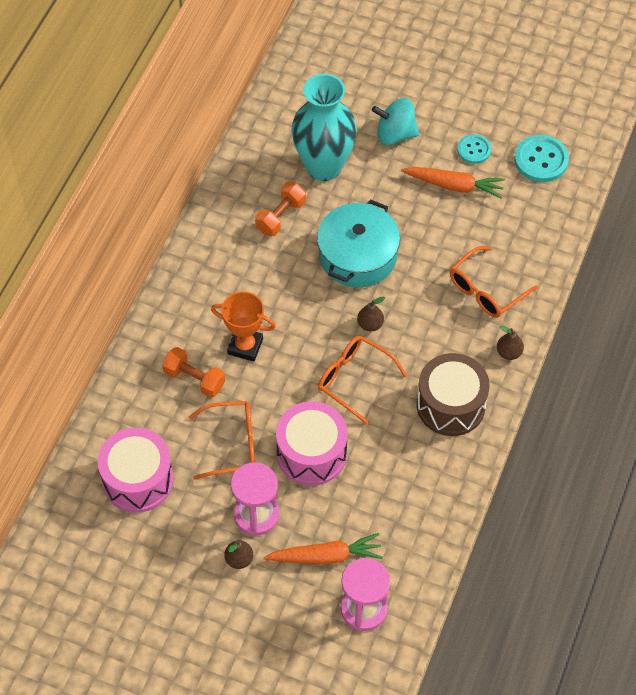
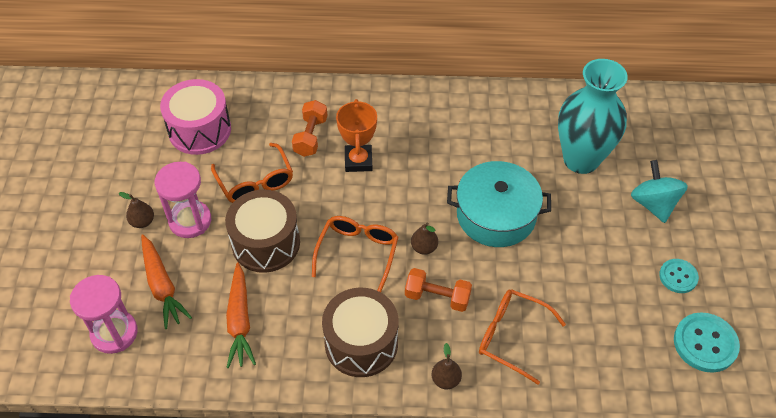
camera: 70 degrees right, 5 degrees down
(280, 216) = (507, 144): orange dumbbell -> orange dumbbell (437, 297)
(311, 453) = (266, 243): pink drum -> brown drum
(454, 186) = (623, 271): orange carrot -> orange carrot (240, 321)

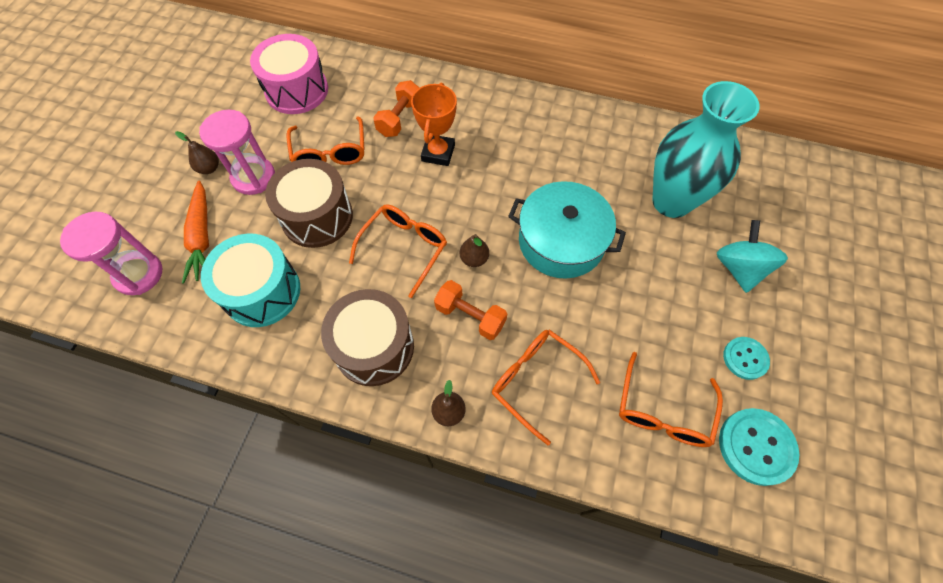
camera: 15 degrees right, 10 degrees up
(240, 321) = (262, 292): orange carrot -> turquoise drum
(623, 335) = (662, 411): none -> orange glasses

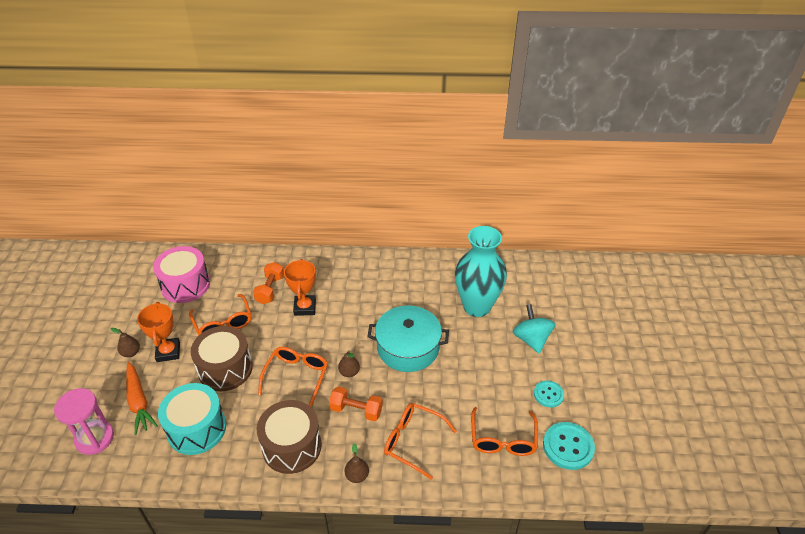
camera: 15 degrees left, 20 degrees down
(253, 177) = (168, 352): pink hourglass -> orange trophy

